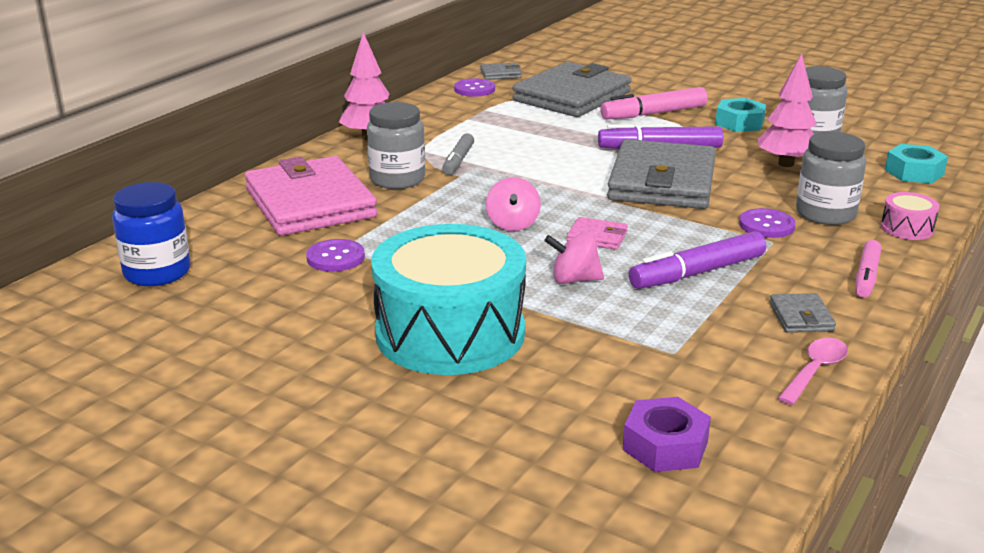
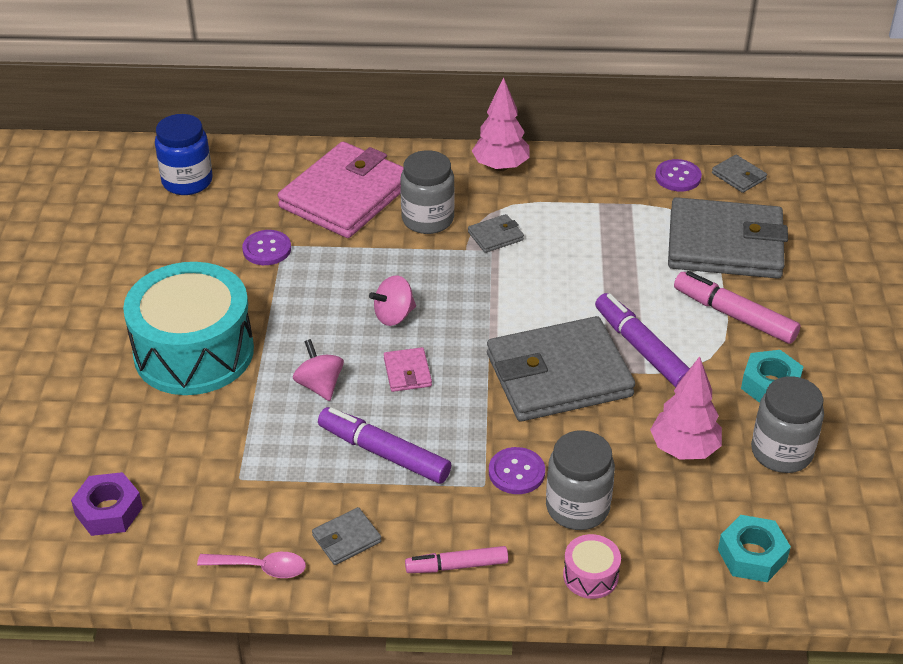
camera: 60 degrees right, 15 degrees up
(458, 161) = (495, 236): grey marker -> grey wallet

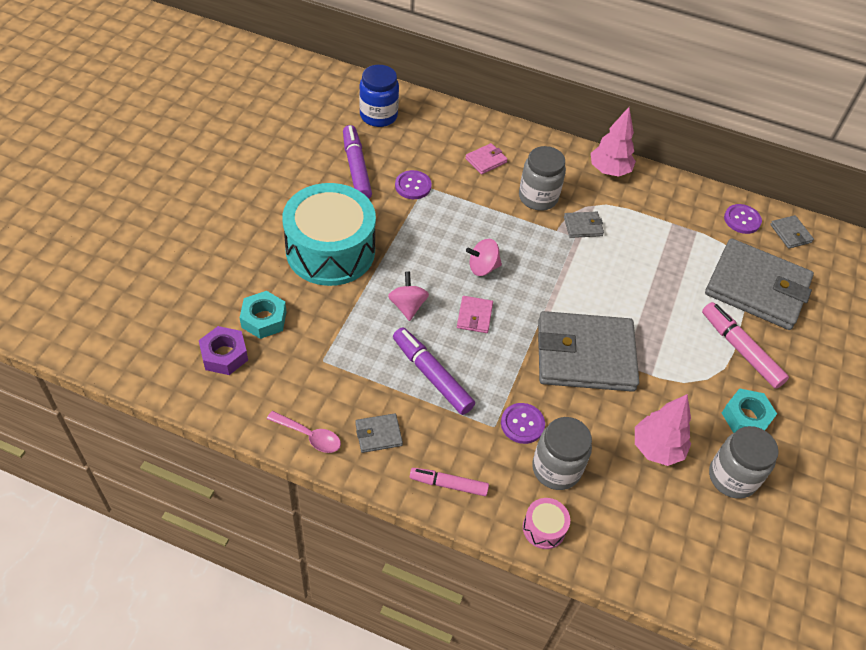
camera: 15 degrees right, 10 degrees up
(346, 196) = (486, 160): pink wallet -> pink wallet, size x0.41
(641, 348) = (657, 354): purple marker -> purple marker (356, 168)
(752, 555) = (674, 556): turquoise nut -> turquoise nut (264, 319)

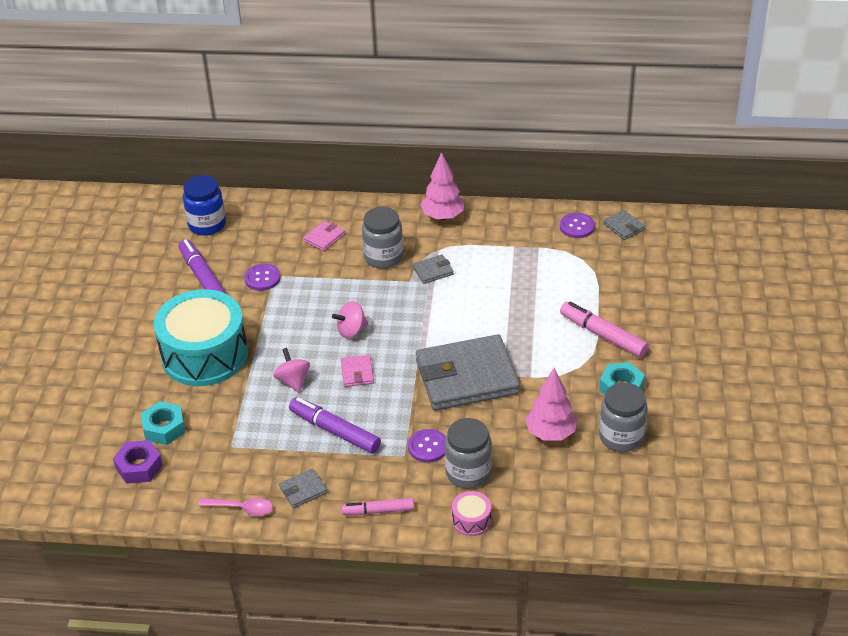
camera: 10 degrees left, 10 degrees down
(756, 288) = (604, 281): grey wallet -> none

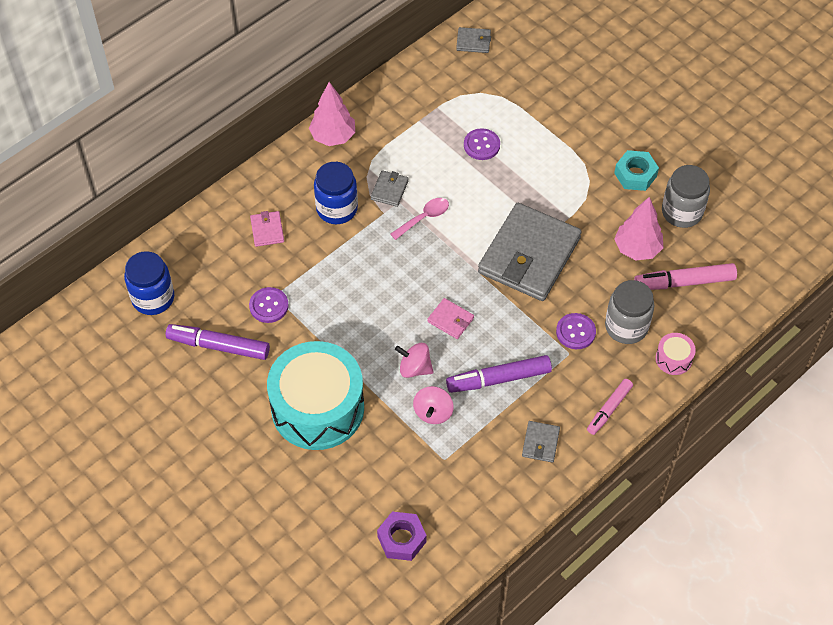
camera: 50 degrees left, 15 degrees up
(164, 428) = (375, 493): turquoise nut -> none
(242, 508) = (519, 497): pink spoon -> pink spoon (424, 218)
(351, 330) = (399, 290): pink spinning top -> pink spinning top (433, 412)
(383, 257) = (337, 209): grey jar -> blue jar
(577, 226) = (441, 67): purple button -> purple button (481, 145)
(603, 335) = (572, 143): pink marker -> pink marker (684, 282)

